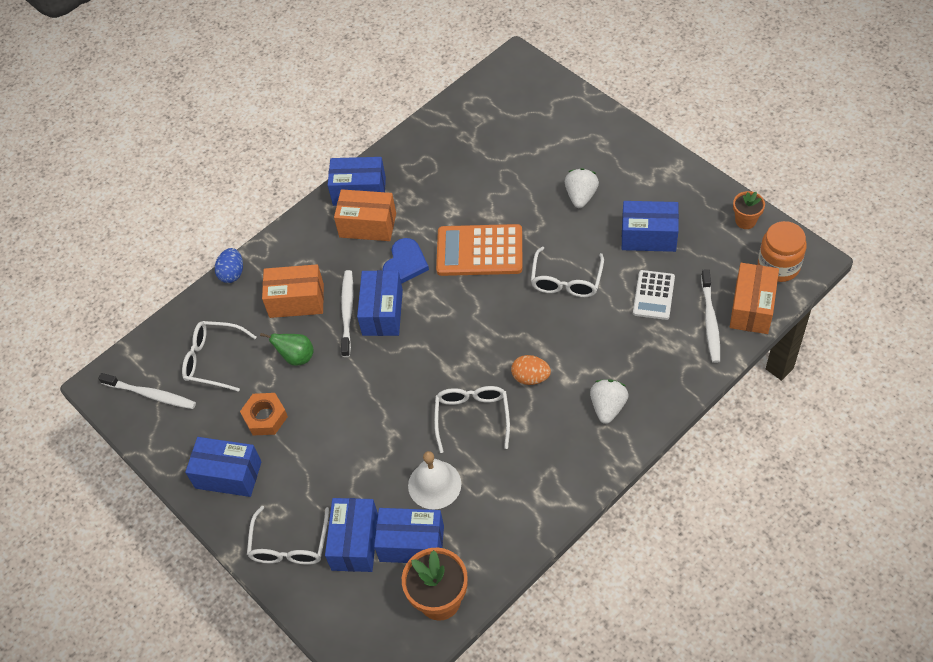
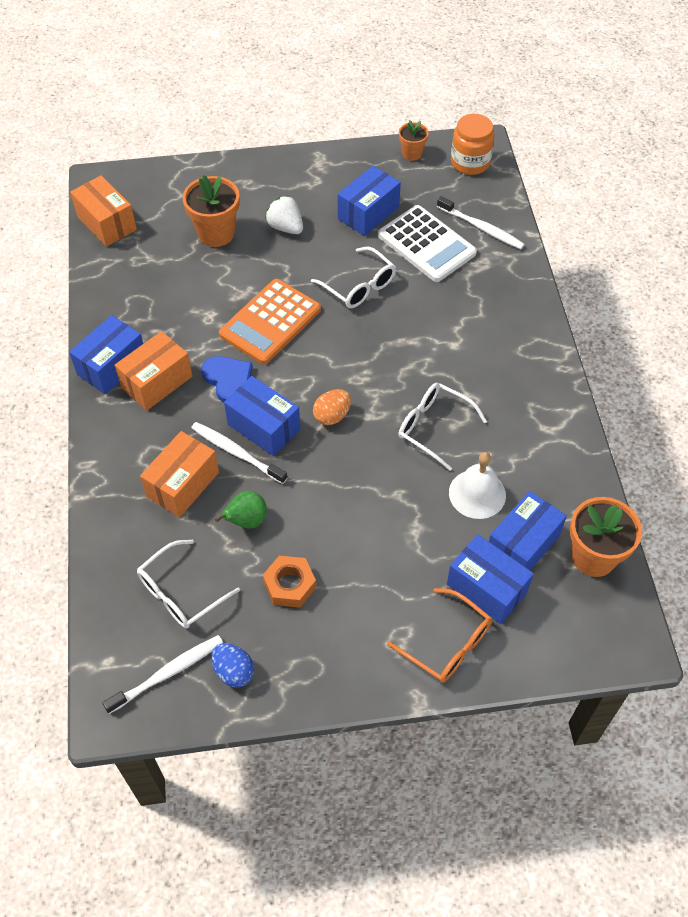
camera: 60 degrees left, 0 degrees up
(228, 475) = (326, 653): blue box -> none
(232, 273) = (95, 519): blue egg -> blue egg (233, 671)
(289, 545) = (448, 644): white glasses -> orange glasses
(530, 377) = (431, 365): orange egg -> orange egg (332, 416)
(533, 160) = (216, 233): none -> orange flower pot
(608, 407) = (503, 334): white strawberry -> none
(653, 295) = (426, 244): white calculator -> white calculator, size x1.64
(752, 308) = (492, 199): orange box -> orange box (107, 223)

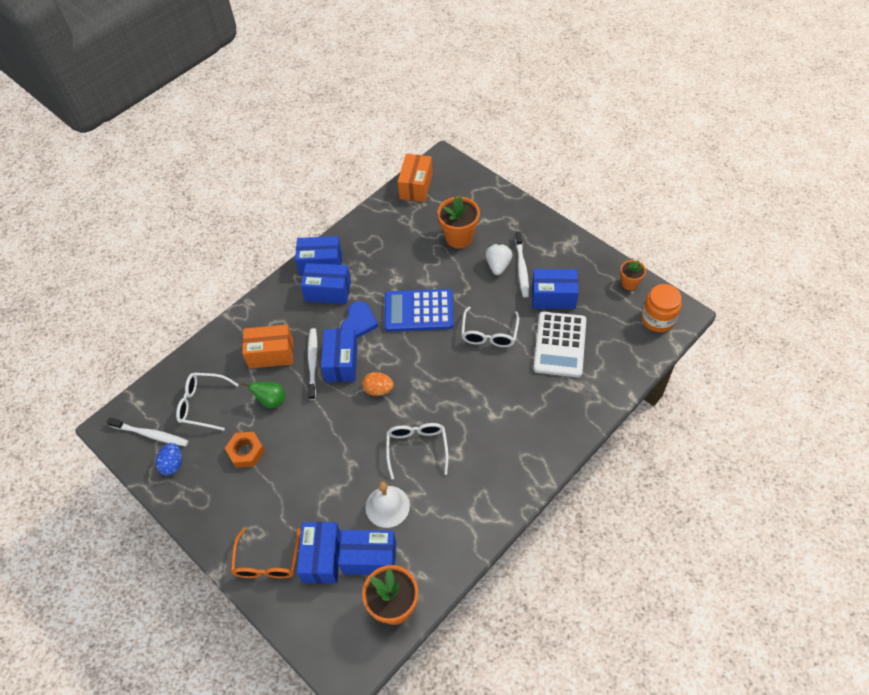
camera: 55 degrees right, 0 degrees up
(157, 382) = (328, 291): orange box -> blue box
(270, 322) = (419, 311): orange calculator -> blue calculator
(482, 228) = (606, 365): white toothbrush -> white toothbrush (521, 268)

